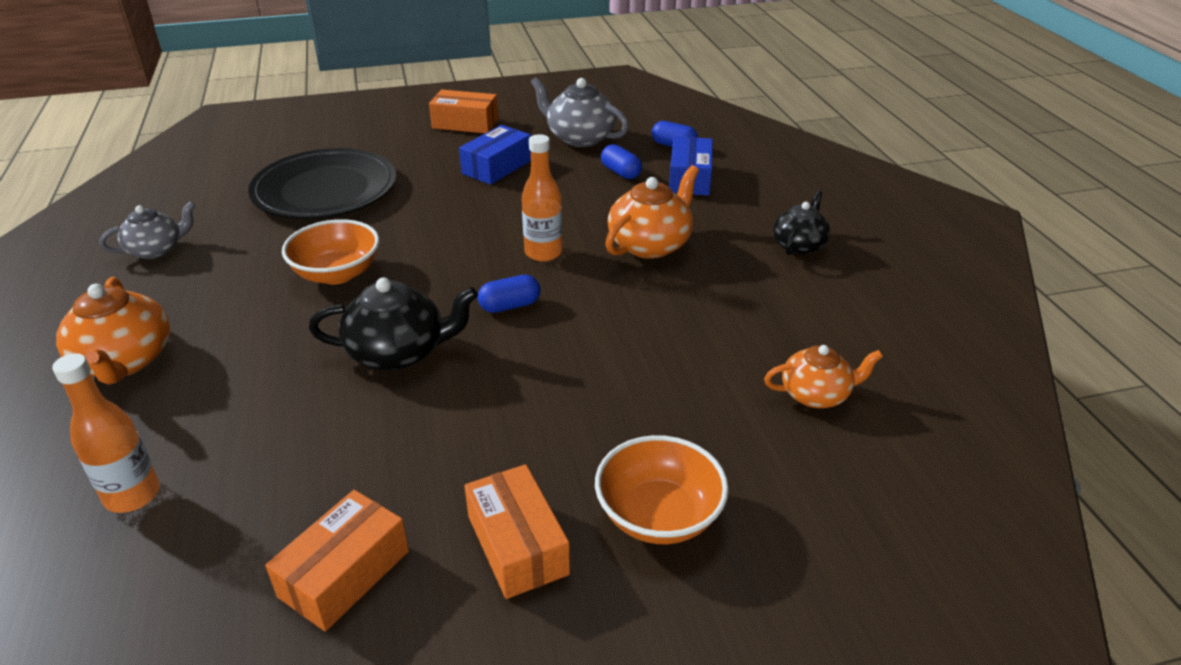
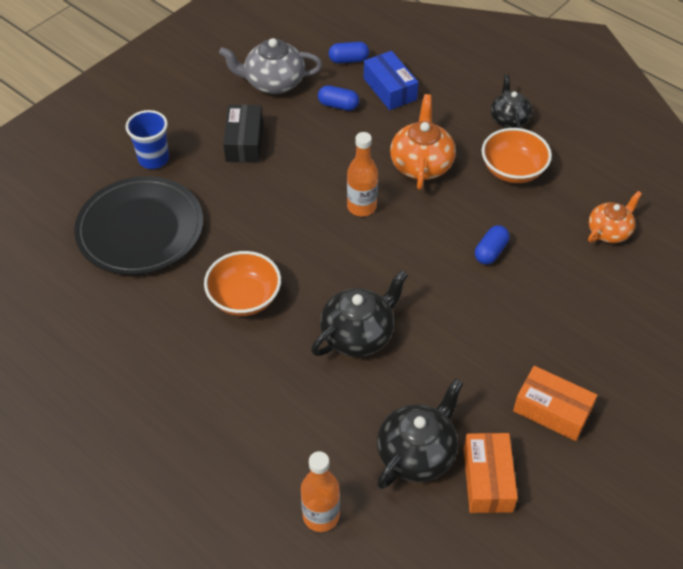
camera: 35 degrees left, 15 degrees up
(125, 361) = (190, 443): orange teapot -> none
(156, 250) = (82, 350): grey teapot -> none
(307, 495) = (417, 453): none -> black teapot
(404, 150) = (153, 159): none -> blue cup
(465, 123) = (168, 107): orange box -> none
(497, 167) = (244, 142): blue box -> black box
(510, 306) = (386, 261): blue capsule -> blue capsule (490, 252)
(658, 515) = (600, 352): orange bowl -> orange bowl (513, 170)

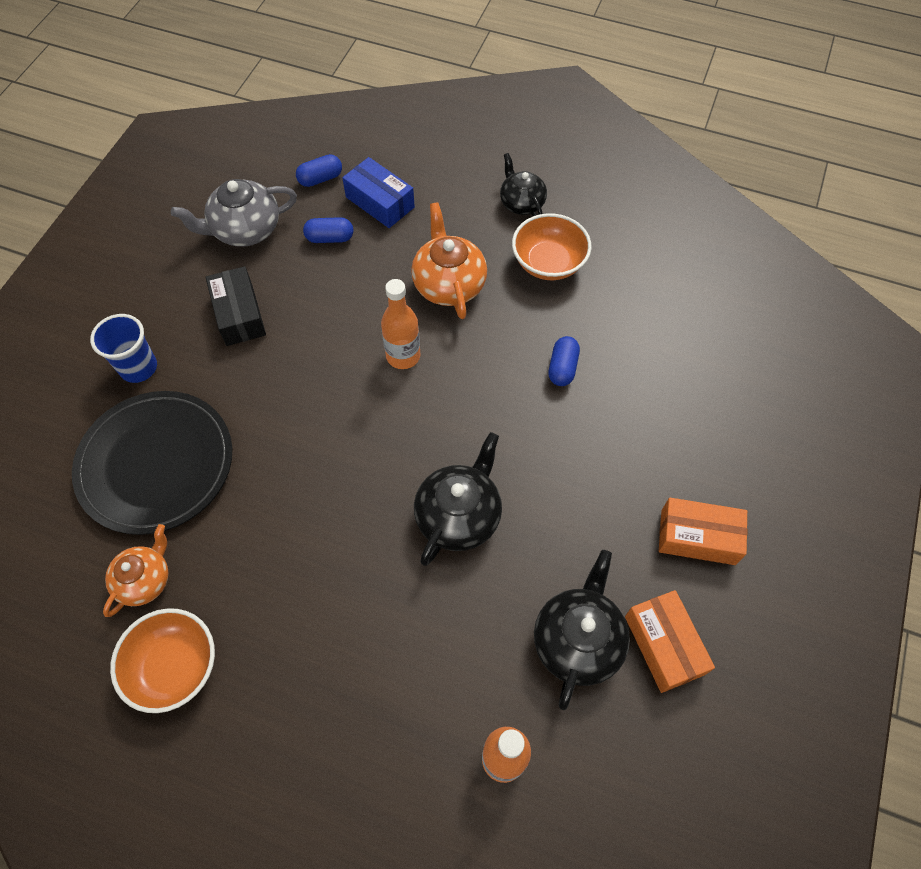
camera: 20 degrees left, 10 degrees up
(244, 298) = (313, 512): orange bowl -> orange bowl (174, 666)
(609, 231) = (674, 305): orange teapot -> orange teapot (145, 580)

